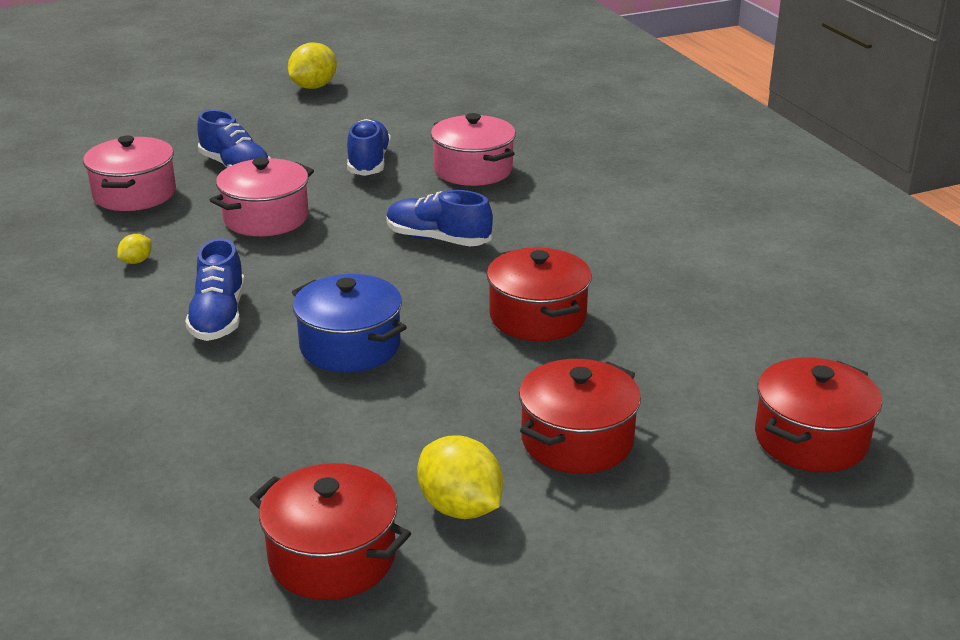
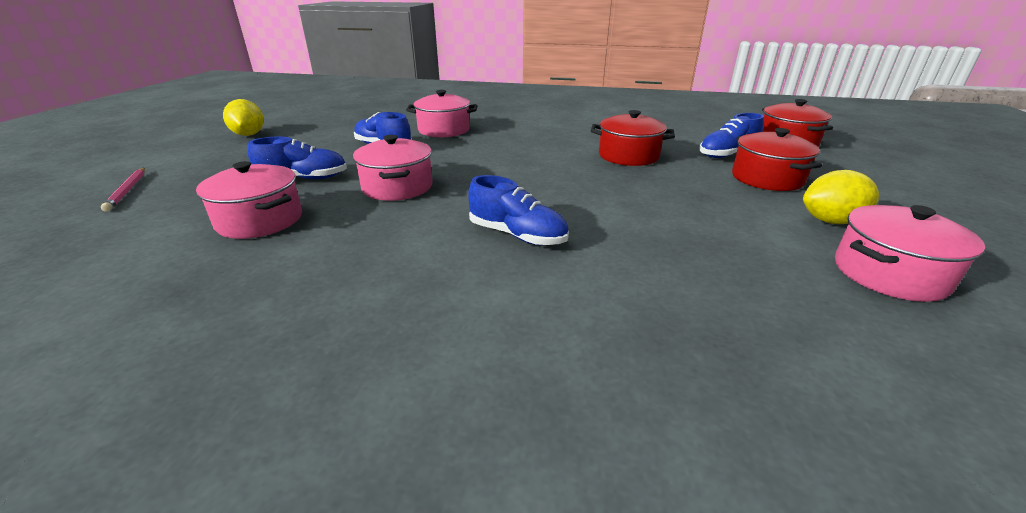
camera: 55 degrees left, 0 degrees up
(133, 117) = (127, 191): none -> pink pencil
(136, 261) = (376, 246): yellow lemon -> none
(332, 557) = (889, 274): red pot -> pink pot
(350, 346) = (611, 204): blue pot -> none
(438, 239) = (510, 154): blue shoe -> blue shoe (727, 154)

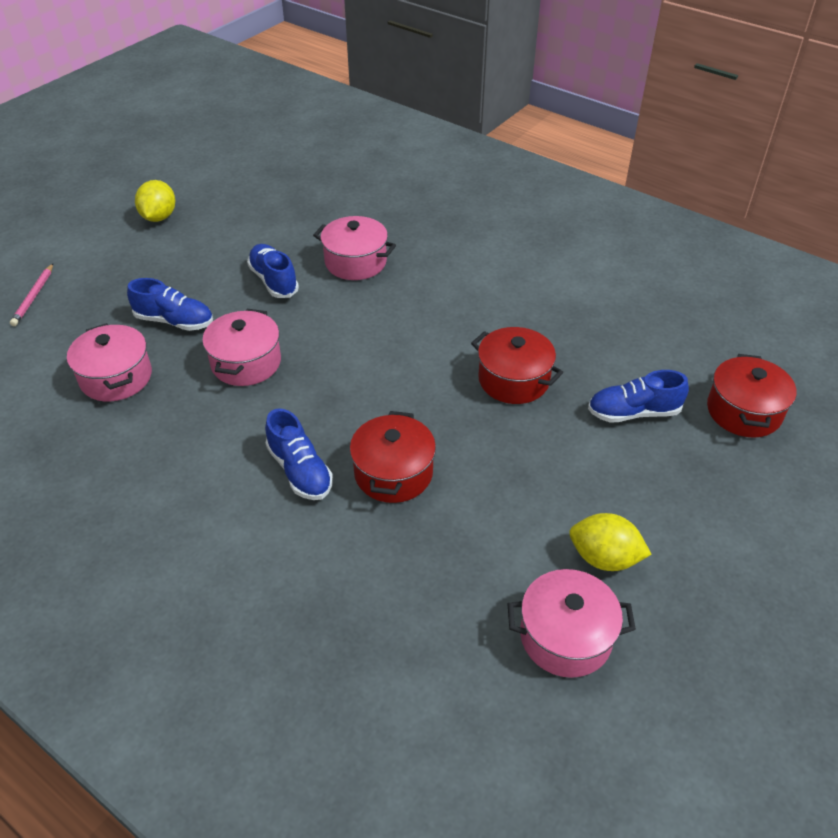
camera: 25 degrees right, 15 degrees up
(767, 178) = (623, 472): red pot -> red pot (393, 473)

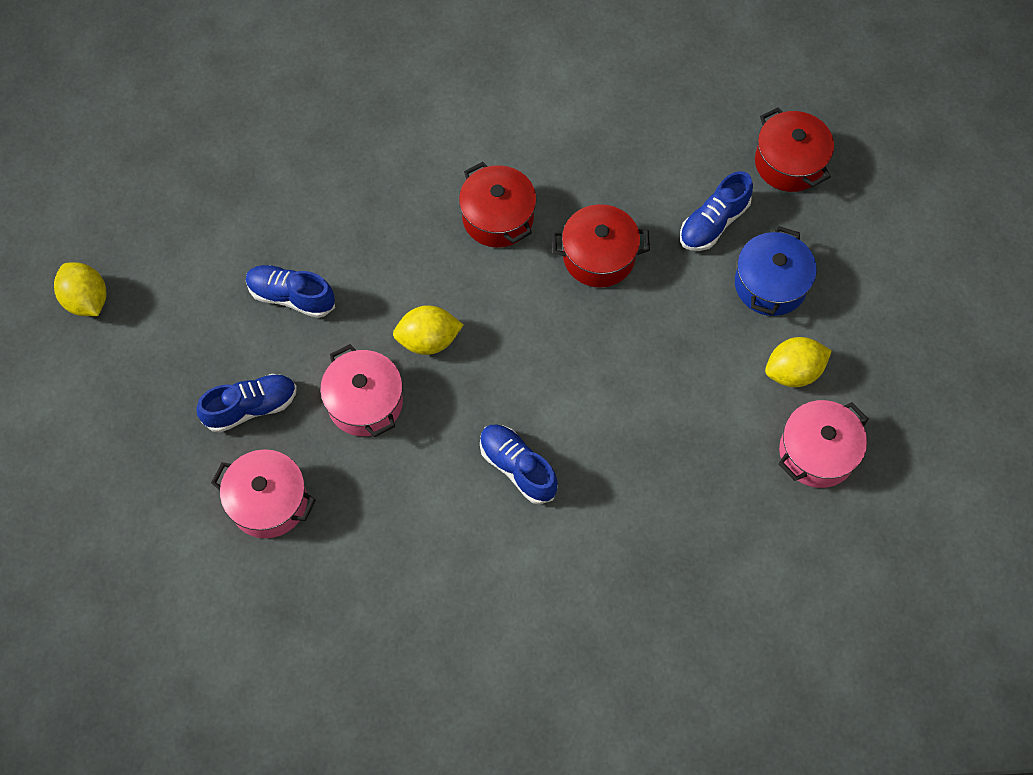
camera: 40 degrees left, 20 degrees up
(33, 297) = (80, 482): pink pencil -> none
(300, 471) = (517, 468): blue shoe -> blue shoe turned 150 degrees counterclockwise
(331, 355) = (428, 340): none -> yellow lemon
(355, 262) = (344, 221): pink pot -> none
(393, 473) = (589, 415): red pot -> red pot (498, 217)
(645, 482) = (770, 284): none -> blue pot

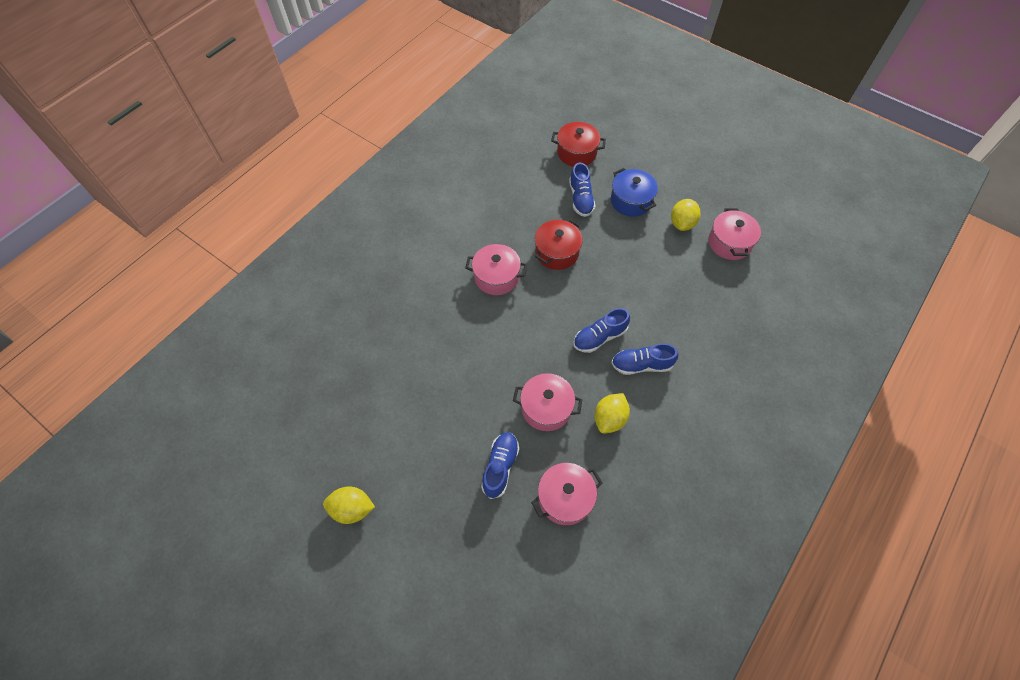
camera: 50 degrees left, 5 degrees down
(291, 296) = (452, 399): blue shoe -> blue shoe (599, 337)
(428, 340) = (536, 354): yellow lemon -> yellow lemon (609, 419)
(498, 217) = (496, 277): red pot -> pink pot

